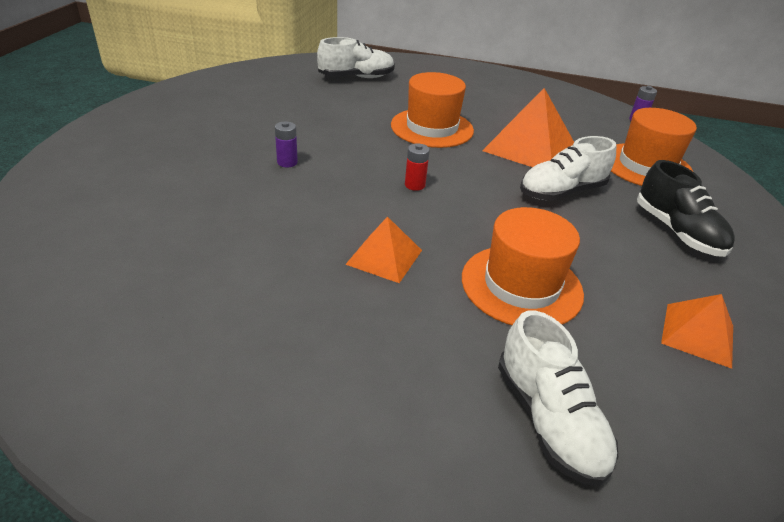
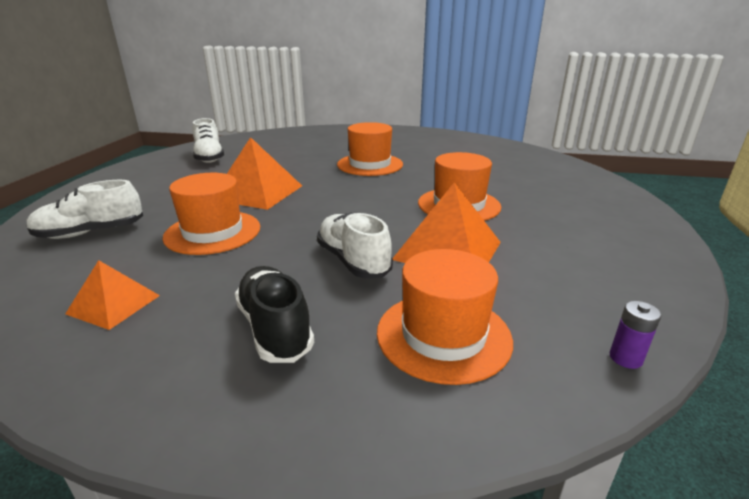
camera: 90 degrees right, 10 degrees down
(287, 162) = (370, 164): purple battery -> orange hat
(356, 77) = (543, 175): white shoe -> white shoe (209, 157)
(384, 257) = (258, 192): orange pyramid -> orange pyramid, size x1.71
(415, 185) = (350, 199): red battery -> none
(677, 232) = (275, 328): black shoe -> black shoe turned 90 degrees clockwise

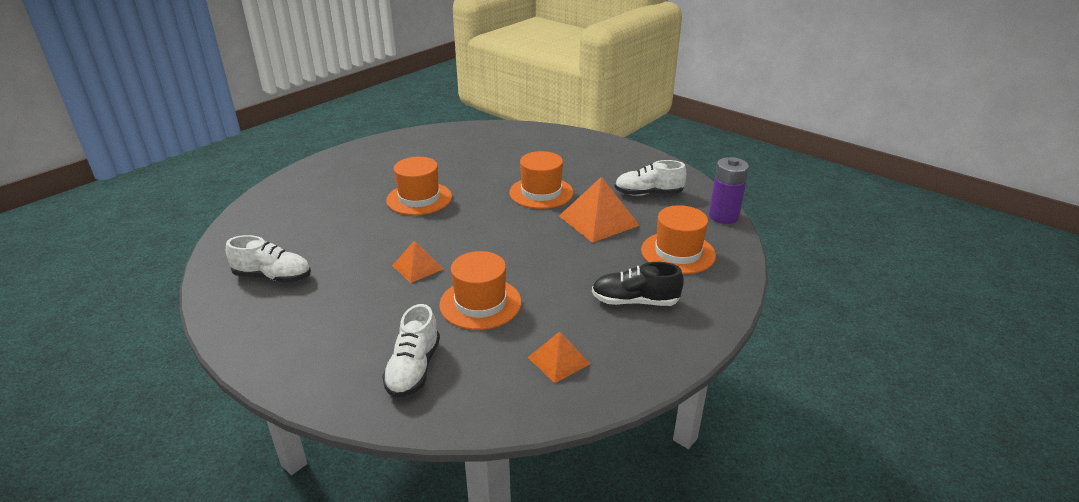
camera: 60 degrees left, 5 degrees up
(258, 192) = (417, 267): orange pyramid -> orange pyramid, size x0.59
(353, 261) = (582, 256): white shoe -> white shoe (648, 194)
(625, 358) = (723, 216): purple battery -> purple battery, size x2.06

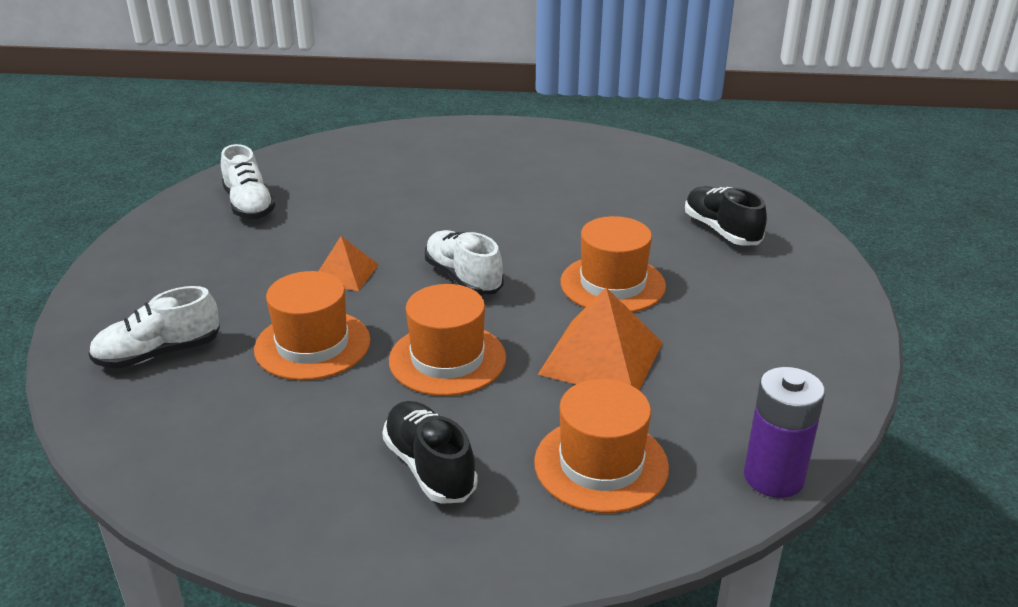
camera: 55 degrees right, 0 degrees up
(419, 198) = (486, 211): orange hat -> orange hat (447, 359)
(533, 148) = (721, 231): none -> black shoe
(558, 360) = (246, 450): orange pyramid -> none
(648, 194) = (738, 374): white shoe -> white shoe (463, 278)

